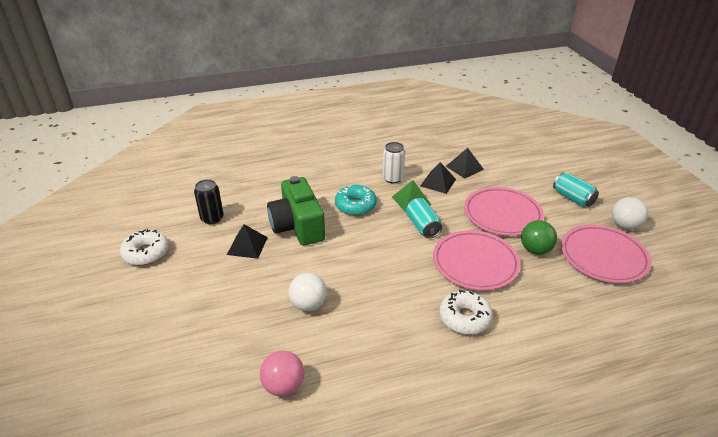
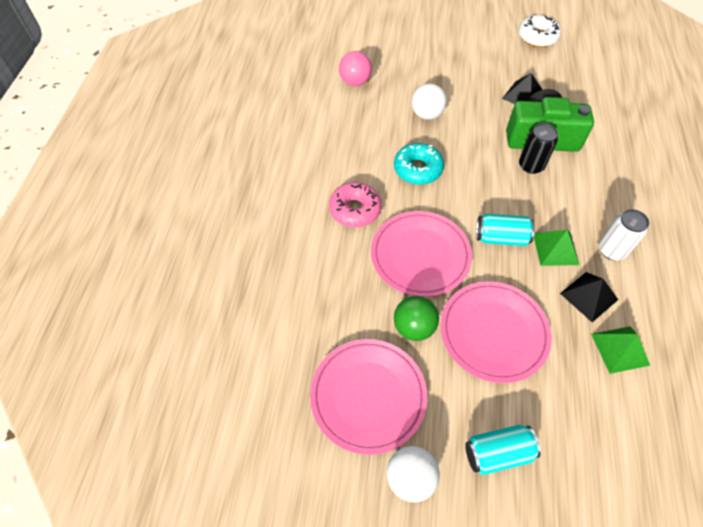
camera: 115 degrees right, 20 degrees up
(212, 218) = (576, 81): black can -> black can (531, 165)
(355, 205) = (562, 193): turquoise donut -> turquoise donut (417, 169)
(464, 168) = (620, 349): black pyramid -> green pyramid
(464, 318) = (355, 210): white donut -> pink donut

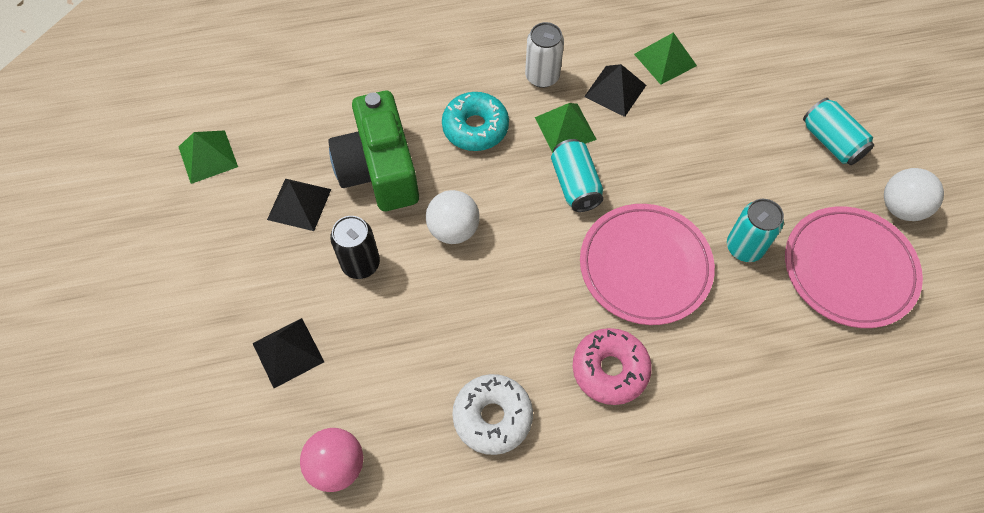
camera: 110 degrees left, 5 degrees up
(414, 327) = (744, 247): green ball -> turquoise can
(417, 169) = (501, 308): turquoise donut -> turquoise donut (475, 128)
(426, 75) = (288, 352): none -> black pyramid
(427, 114) = (383, 326): white ball -> white ball (453, 229)
(493, 333) = (707, 169): pink plate -> none
(531, 165) = (440, 172): black can -> black can (360, 263)
(537, 37) = (147, 207): white donut -> white donut (492, 417)
(569, 64) = (207, 156): none -> green pyramid

